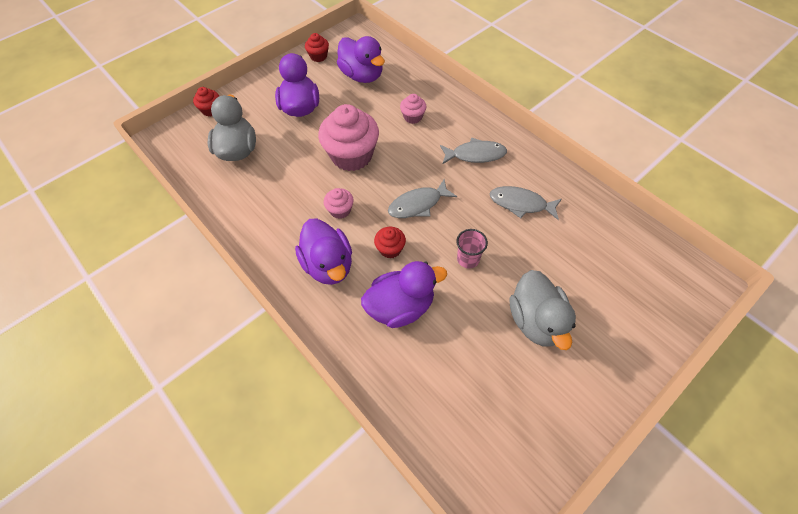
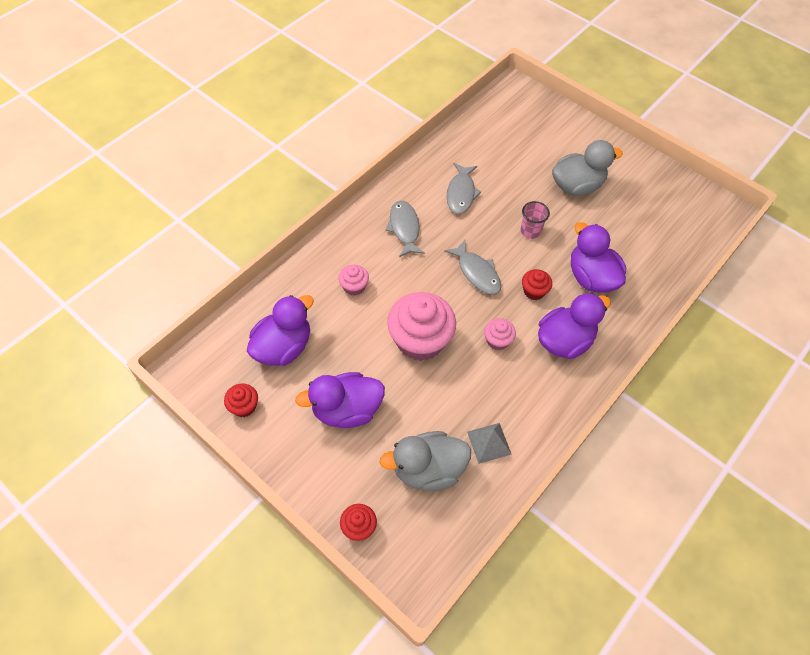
camera: 100 degrees left, 0 degrees up
(246, 190) = (489, 443): none -> grey pyramid

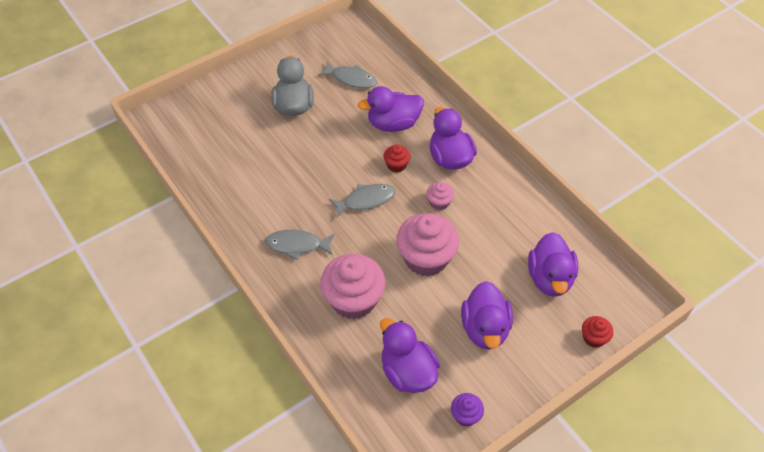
camera: 75 degrees left, 5 degrees down
(244, 406) = (466, 415): red cupcake -> purple cupcake
(354, 286) = (353, 300): pink cupcake -> pink cupcake, size x2.11
(428, 469) = (550, 278): grey duck -> purple duck
(461, 193) = (270, 191): grey fish -> grey fish (351, 79)
(489, 443) = (532, 231): grey pyramid -> none
(530, 231) = (332, 151): pink cup -> none

